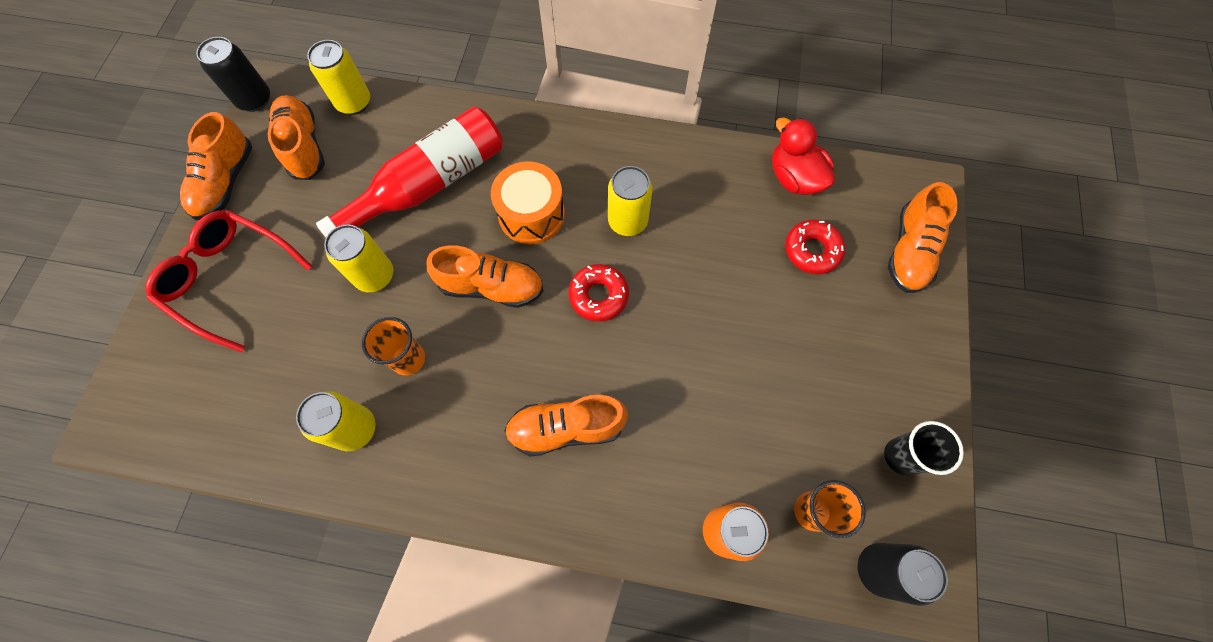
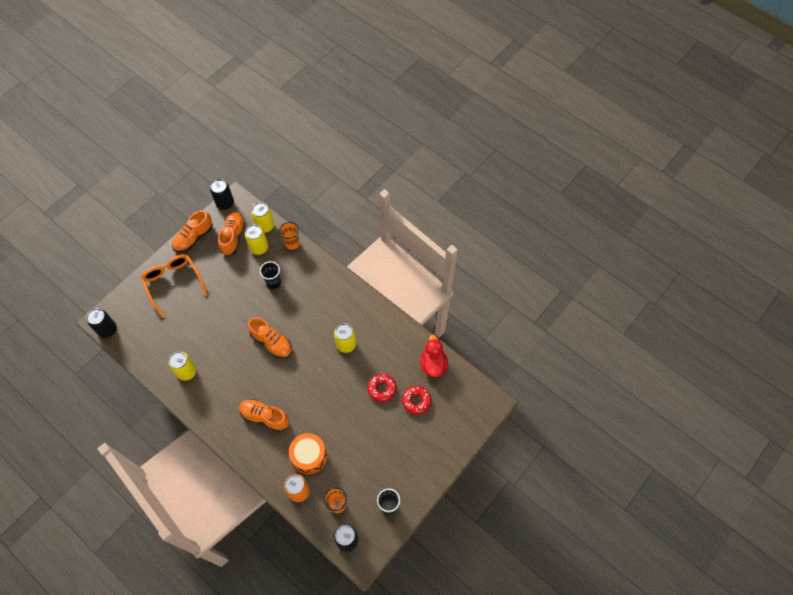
camera: 30 degrees right, 5 degrees down
(133, 438) = (107, 330): none -> black can
(230, 279) = (173, 283): red glasses -> orange glasses
(375, 276) = (229, 312): yellow can -> yellow can (259, 248)
(408, 359) = (222, 355): orange cup -> orange cup (292, 243)
(428, 185) = (273, 282): red bottle -> black cup
(531, 214) = (308, 319): orange drum -> orange drum (309, 456)
(598, 295) = (312, 370): red donut -> red donut (382, 389)
(909, 251) = (460, 425): orange shoe -> none

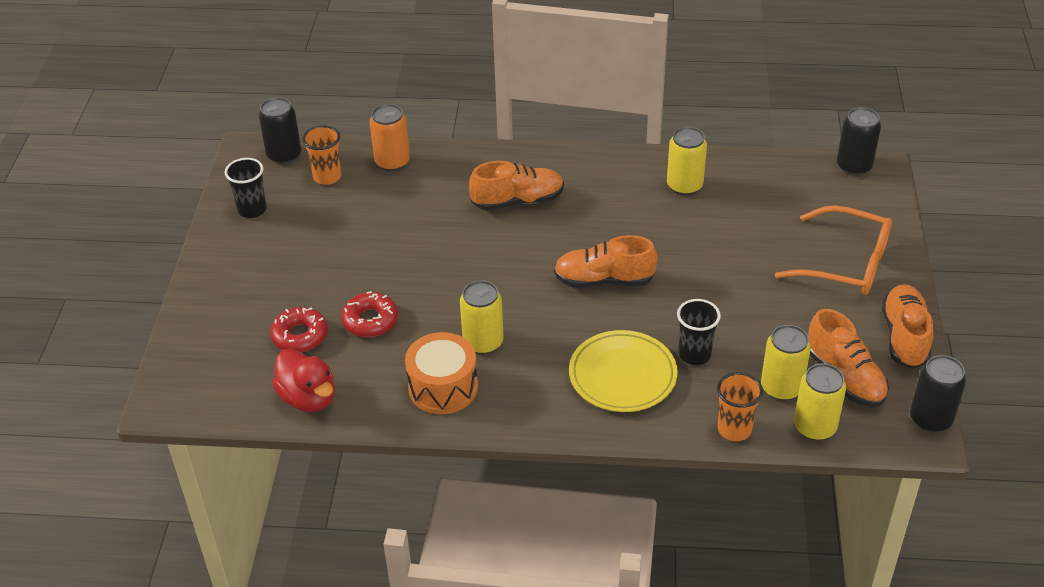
camera: 145 degrees right, 20 degrees down
(308, 292) = (622, 375): none -> yellow plate
(309, 456) = (412, 198): orange drum -> orange drum (443, 387)

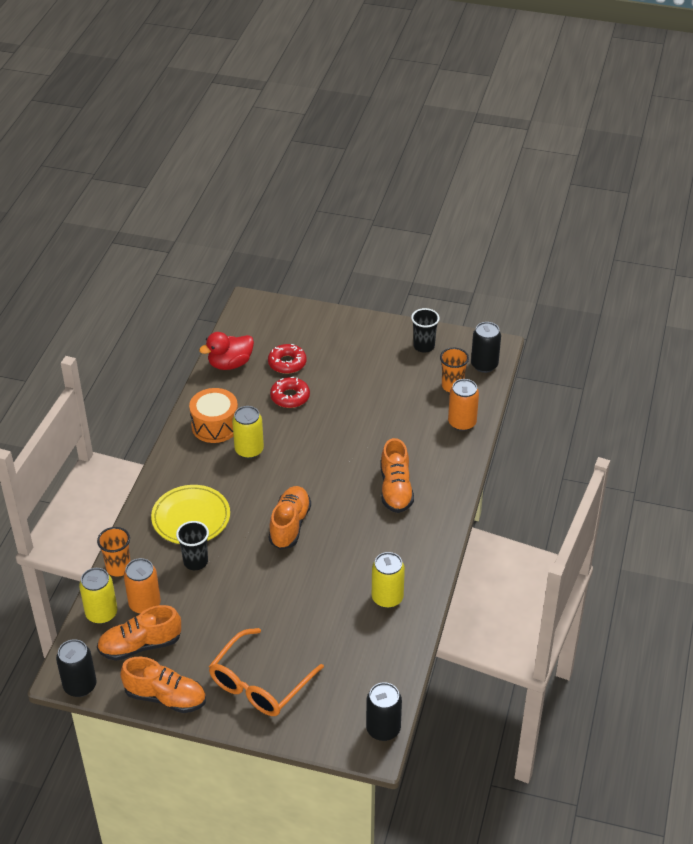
camera: 100 degrees right, 0 degrees up
(781, 388) = (145, 604): yellow can -> orange can

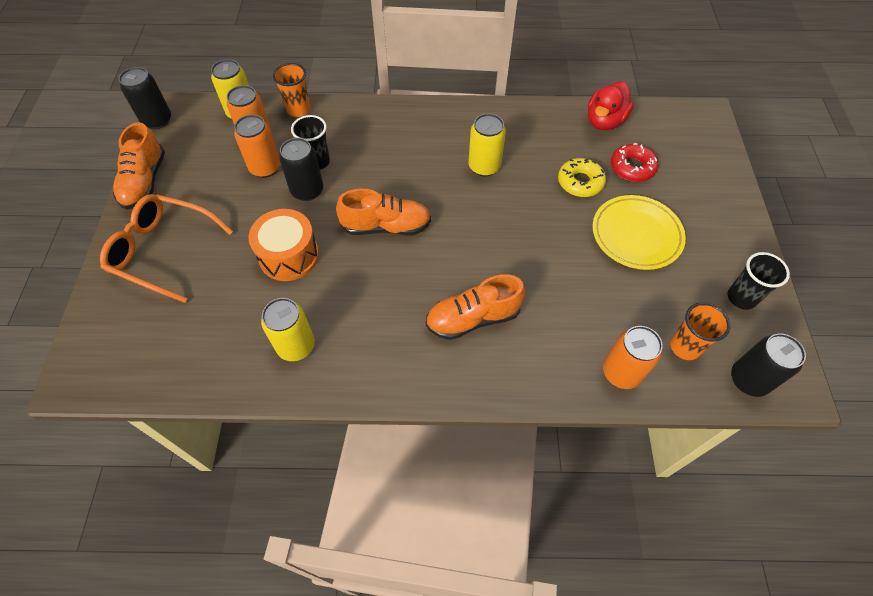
camera: 75 degrees right, 15 degrees up
(140, 645) = (206, 148): orange shoe -> none
(187, 601) = (265, 168): none -> orange can
(191, 518) = (374, 144): yellow plate -> yellow plate (636, 235)
(215, 426) = (508, 131): orange drum -> orange drum (289, 255)
(230, 364) = (604, 121): red duck -> red duck turned 105 degrees counterclockwise
(290, 397) = (580, 182): red donut -> yellow donut
(383, 729) = (100, 383): black can -> black can (307, 190)

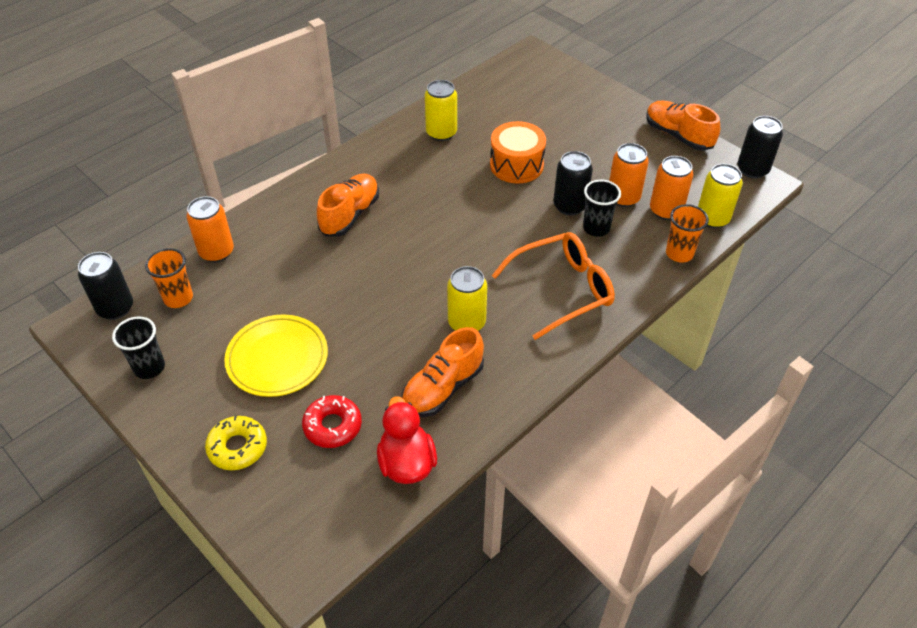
camera: 135 degrees right, 10 degrees down
(163, 251) = (593, 116): orange glasses -> orange glasses (562, 290)
(386, 226) = (480, 224): orange shoe -> orange shoe (443, 388)
(580, 182) = (368, 372): yellow donut -> yellow donut (237, 447)

